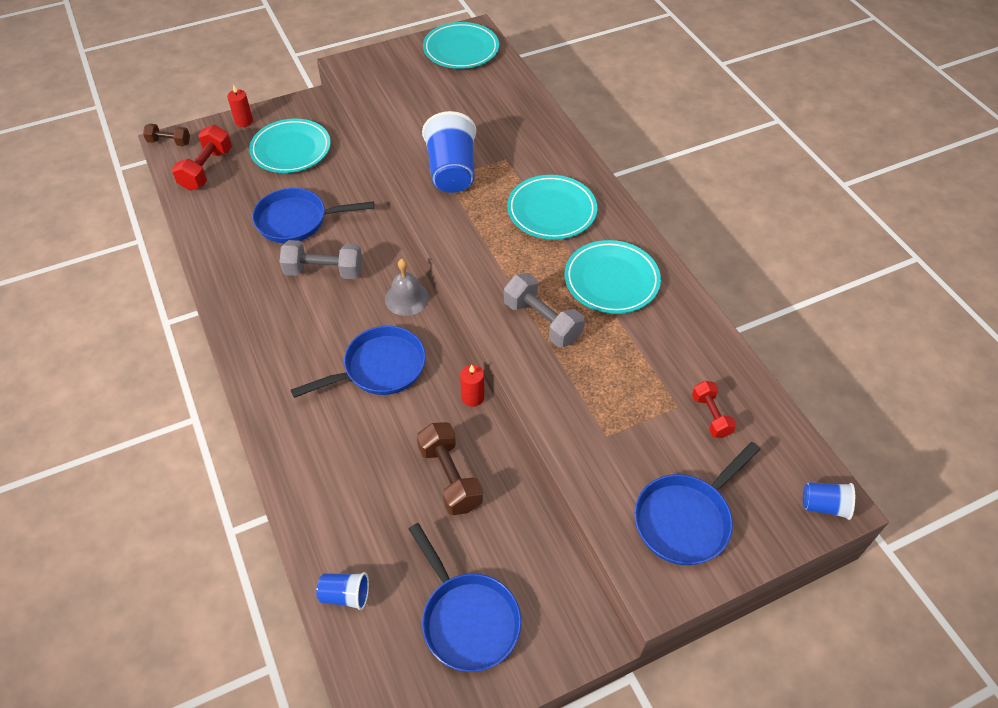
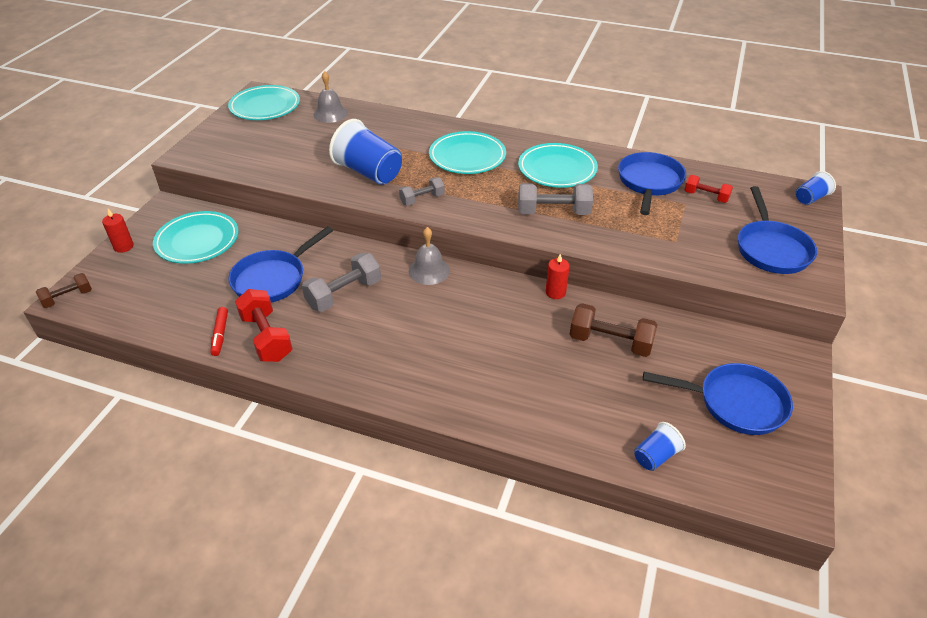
camera: 45 degrees left, 10 degrees down
(206, 169) = (137, 294): red dumbbell -> red dumbbell (266, 337)
(213, 242) = (220, 334): none -> red marker
(379, 368) = (473, 320): blue pan -> blue pan (649, 182)
(456, 228) = (422, 199): none -> grey dumbbell
(501, 89) = (330, 114): none -> grey bell

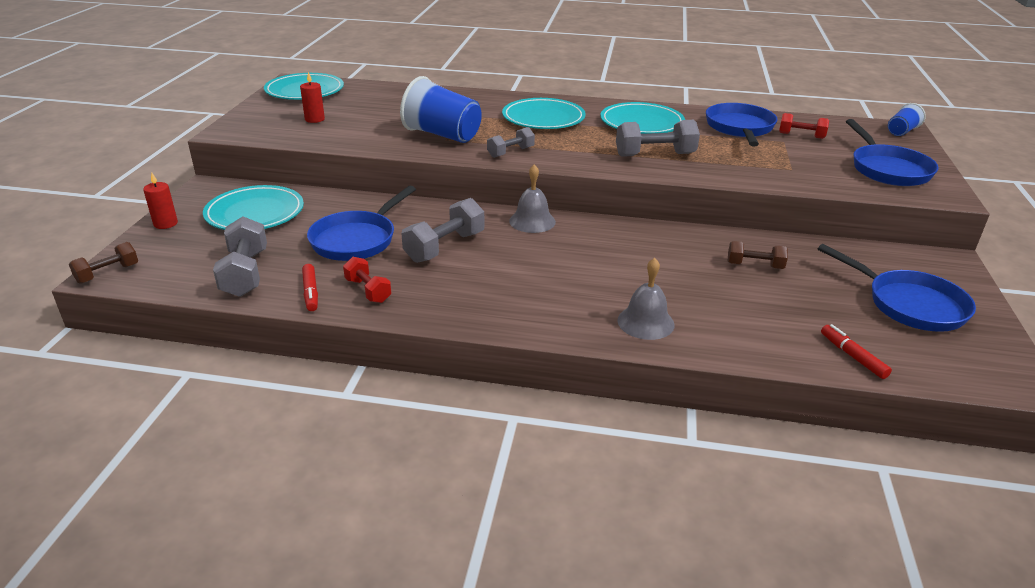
camera: 10 degrees left, 10 degrees down
(174, 308) = (245, 273): none -> grey dumbbell
(266, 337) = (368, 291): red dumbbell -> red dumbbell, size x0.62
(330, 114) = (380, 93): grey bell -> grey bell (645, 322)
(555, 292) = (676, 229): red candle -> red candle (314, 119)
(610, 342) = (754, 265): brown dumbbell -> brown dumbbell, size x0.62
(655, 456) = (852, 356): blue cup -> red marker
(735, 403) = (909, 304): blue pan -> blue pan turned 45 degrees clockwise

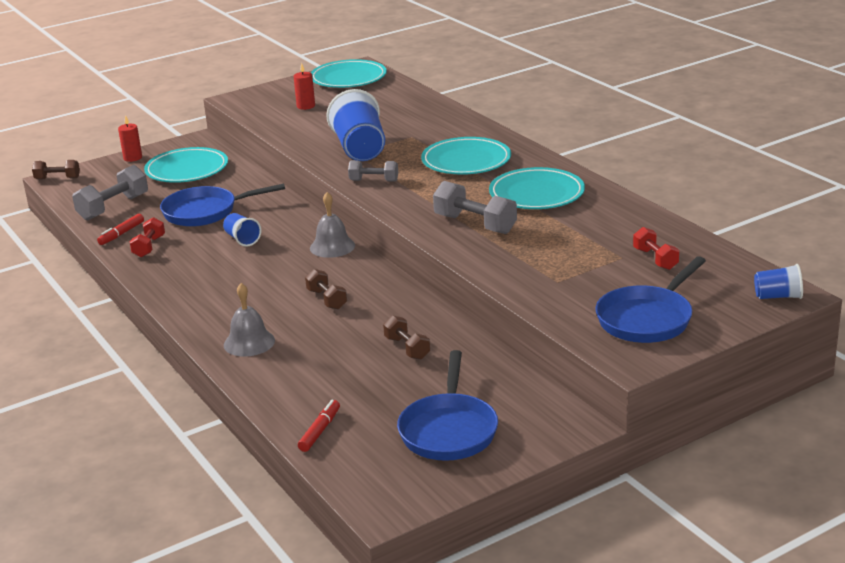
camera: 50 degrees right, 5 degrees down
(445, 247) = (242, 239): grey dumbbell -> blue cup
(621, 260) = (327, 299): none -> brown dumbbell
(739, 128) = (614, 231): blue pan -> none

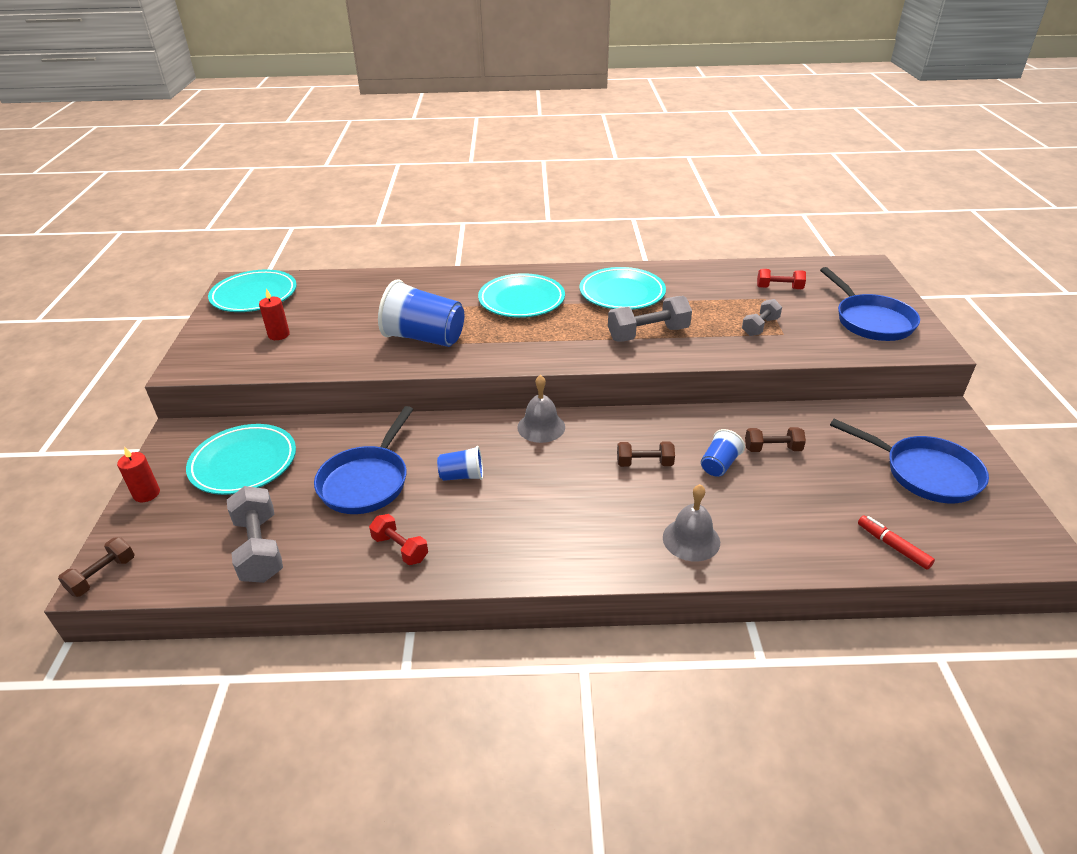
camera: 60 degrees left, 10 degrees up
(121, 234) = (339, 562): red marker -> none
(374, 181) = (503, 352): grey dumbbell -> grey dumbbell (760, 327)
(778, 296) = (869, 270): blue cup -> blue cup (719, 465)

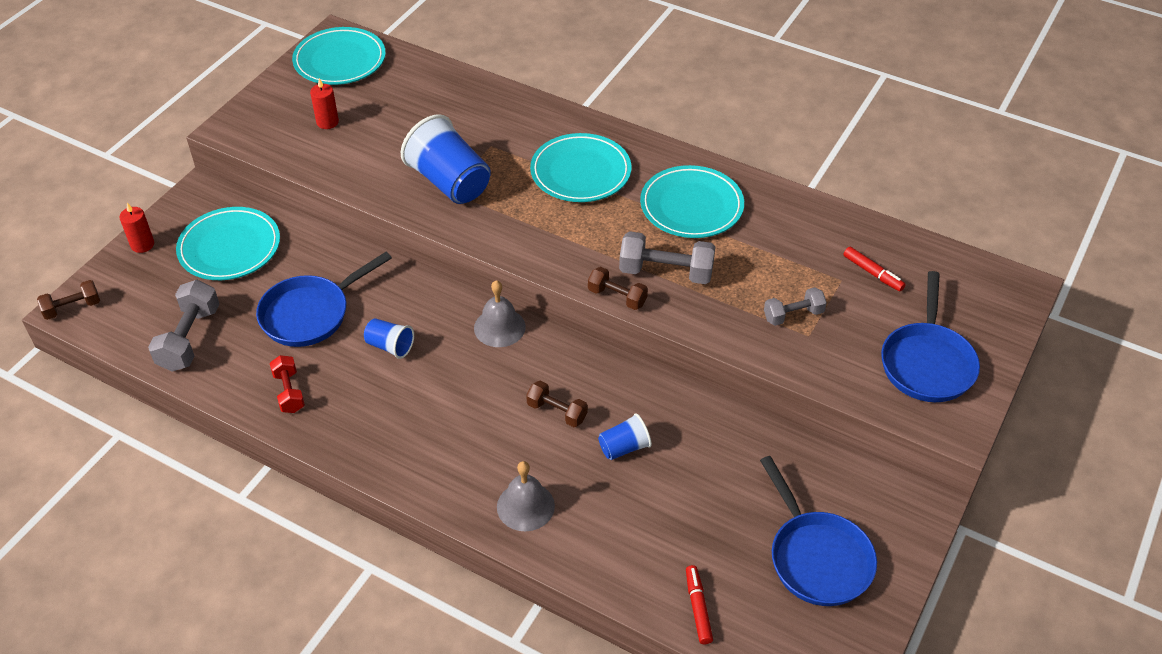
camera: 30 degrees right, 10 degrees up
(772, 449) = (693, 457): brown dumbbell -> brown dumbbell (617, 297)
(779, 288) = (873, 273): red dumbbell -> red marker

